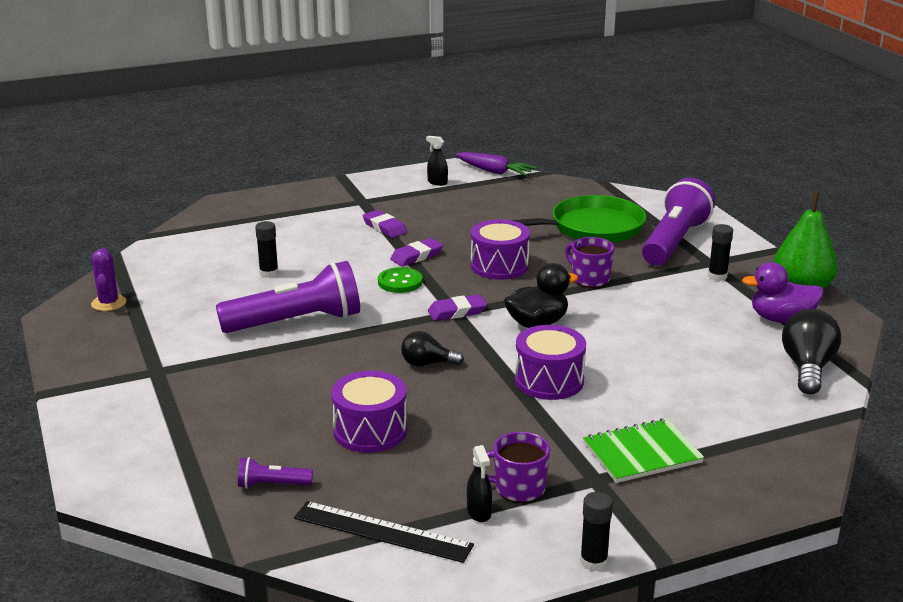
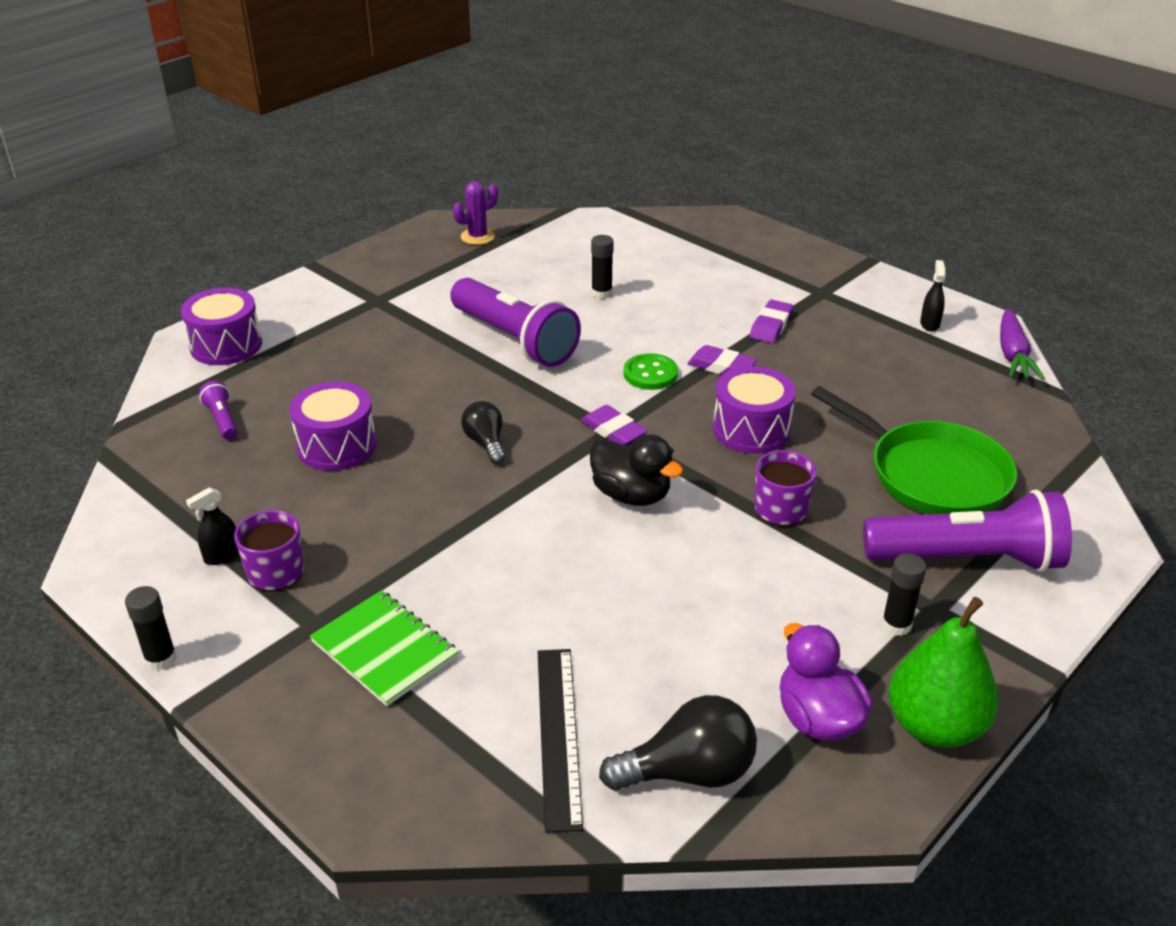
camera: 65 degrees right, 10 degrees up
(382, 531) = (171, 504): black ruler -> black ruler (558, 735)
(549, 380) = (504, 538): purple drum -> purple drum (226, 345)

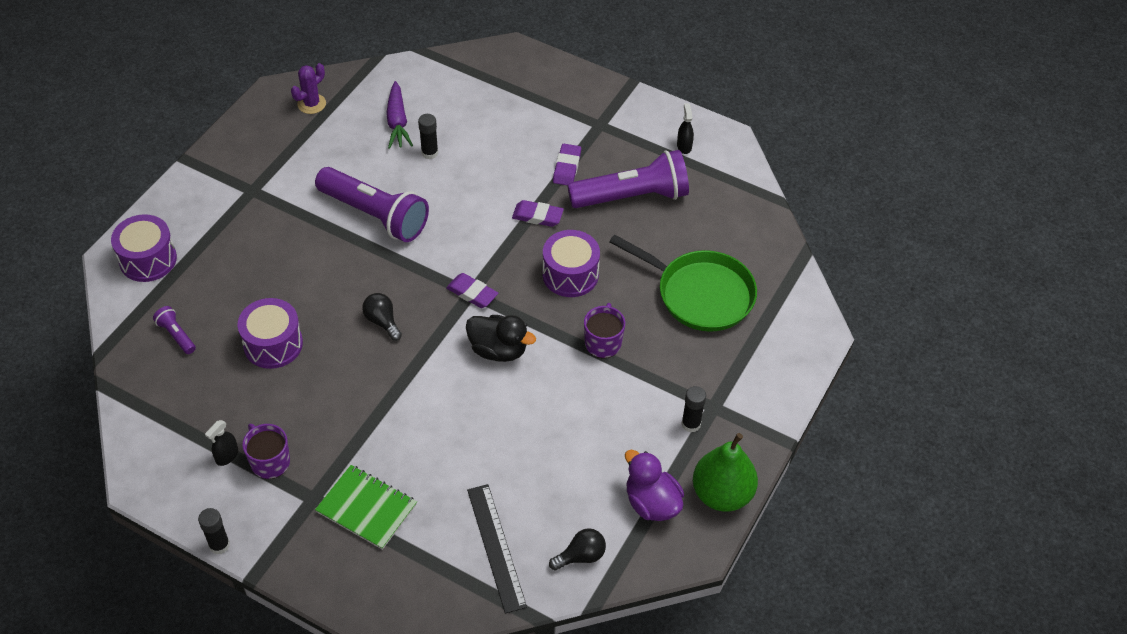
camera: 15 degrees left, 15 degrees up
(650, 374) = (486, 233): green button -> none
(688, 772) = (581, 556): black light bulb -> black light bulb, size x0.62
(967, 559) = (730, 362): purple flashlight -> purple flashlight (632, 196)
(1013, 355) = (746, 168): purple carrot -> purple carrot (397, 122)

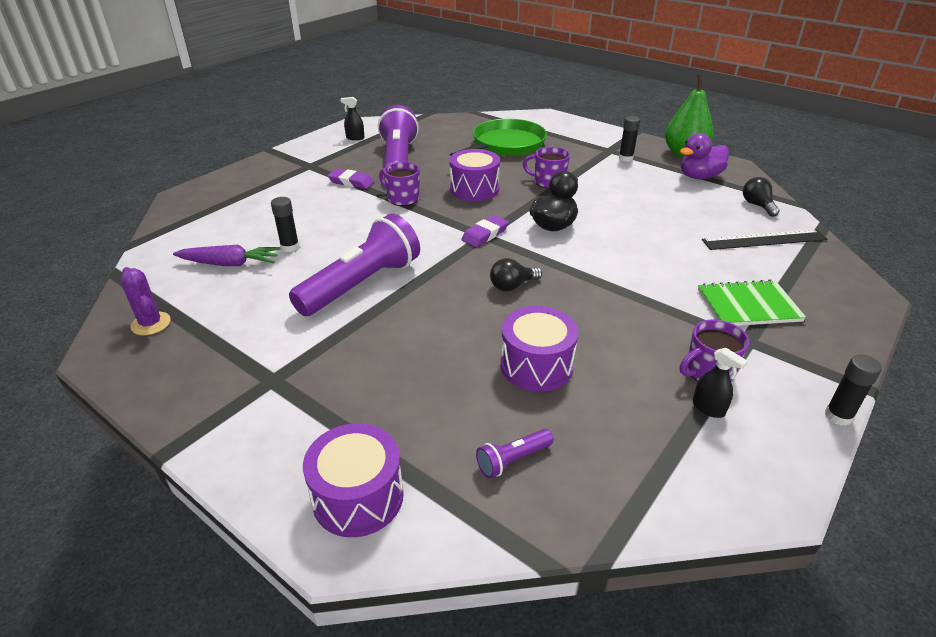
camera: 80 degrees left, 15 degrees down
(366, 508) = (748, 305): green notebook -> green notebook turned 45 degrees clockwise
(537, 216) = (402, 198): purple eraser -> purple mug

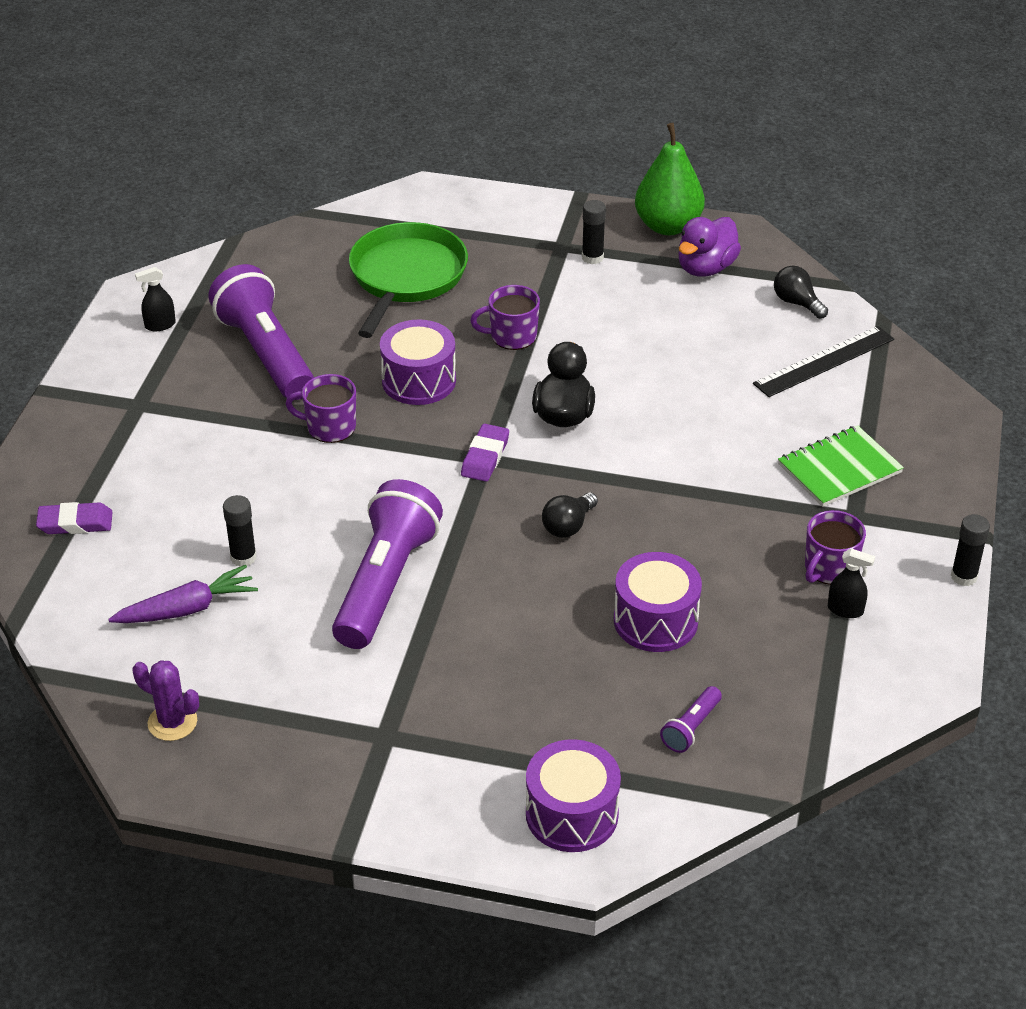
camera: 25 degrees left, 5 degrees up
(351, 182) = (231, 418): purple eraser -> purple eraser (75, 523)

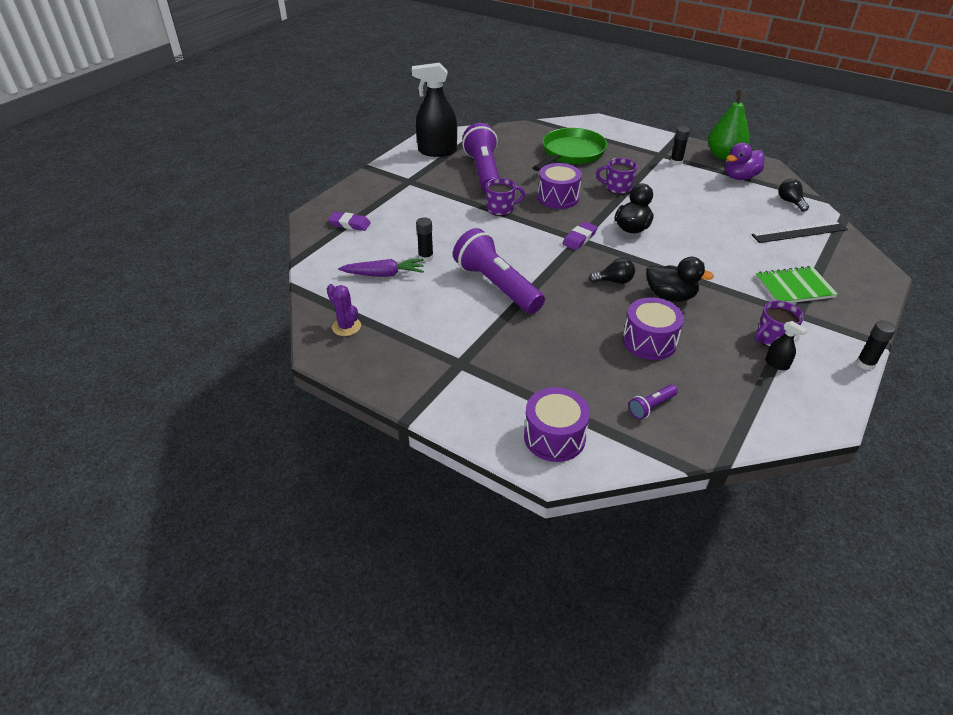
camera: 20 degrees right, 0 degrees up
(160, 325) = (437, 151): black spray bottle -> black spray bottle, size x2.37
(330, 427) = (501, 209): purple mug -> purple mug turned 135 degrees clockwise
(385, 583) = (496, 286): purple flashlight -> purple flashlight turned 75 degrees counterclockwise
(568, 526) = (614, 281): black light bulb -> black light bulb turned 150 degrees counterclockwise
(662, 532) = (670, 296): none -> black duck

